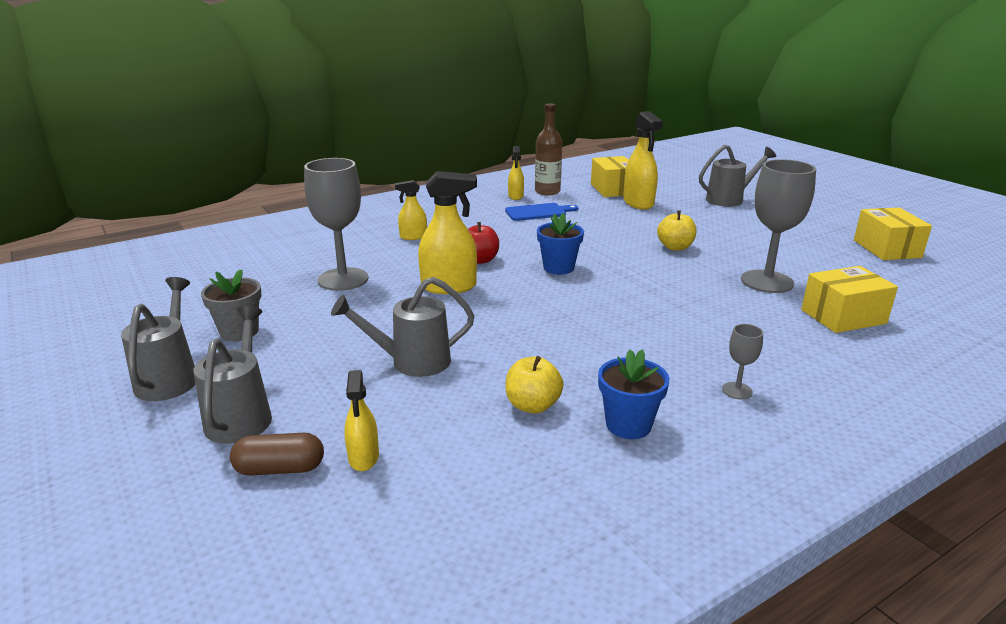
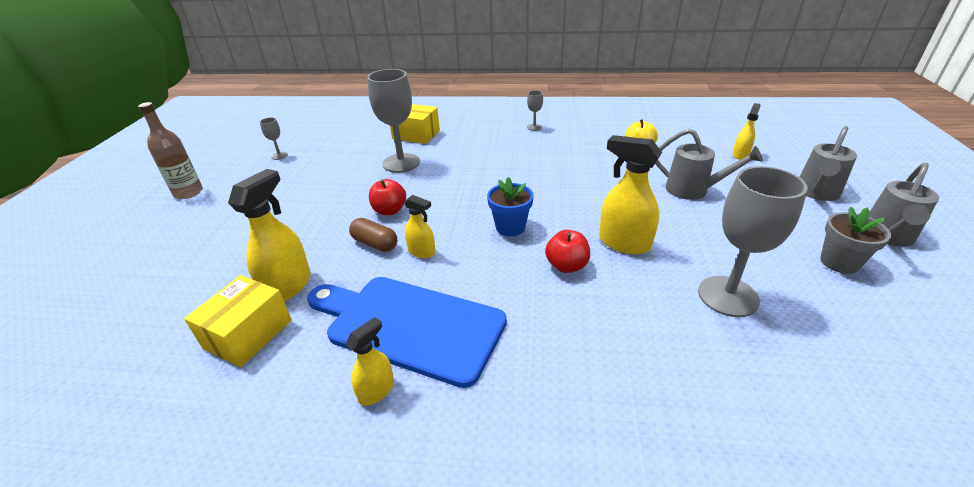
camera: 140 degrees left, 10 degrees up
(280, 469) = (786, 162): brown capsule -> brown capsule (375, 244)
(413, 237) = (609, 346): yellow spray bottle -> yellow spray bottle (422, 252)
(538, 212) = (409, 326): blue cutting board -> blue cutting board, size x2.00
(547, 191) = (321, 379): brown bottle -> brown bottle (188, 192)
(628, 425) = (602, 131): blue flower pot -> none
(675, 247) = (389, 210): yellow apple -> red apple
(729, 199) = (211, 247): grey watering can -> none
(887, 249) = (279, 155): yellow box -> grey goblet

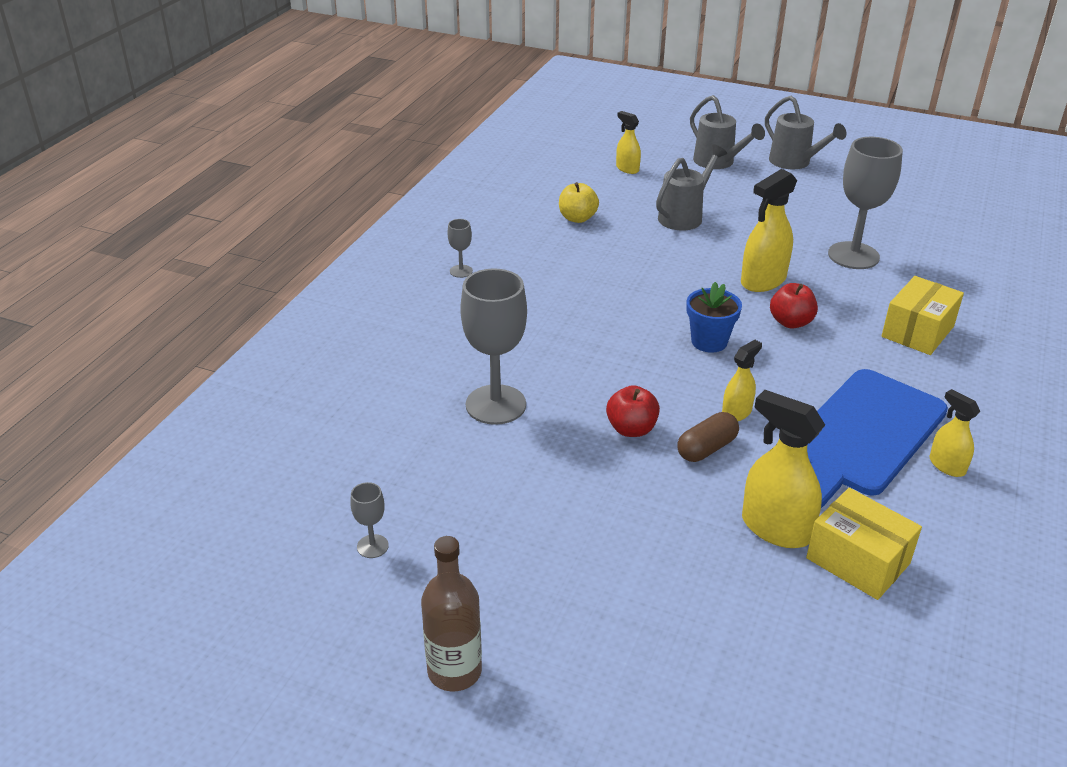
camera: 75 degrees left, 0 degrees up
(416, 135) = (404, 379): yellow box -> yellow box (917, 331)
(839, 262) = (822, 195): grey flower pot -> none

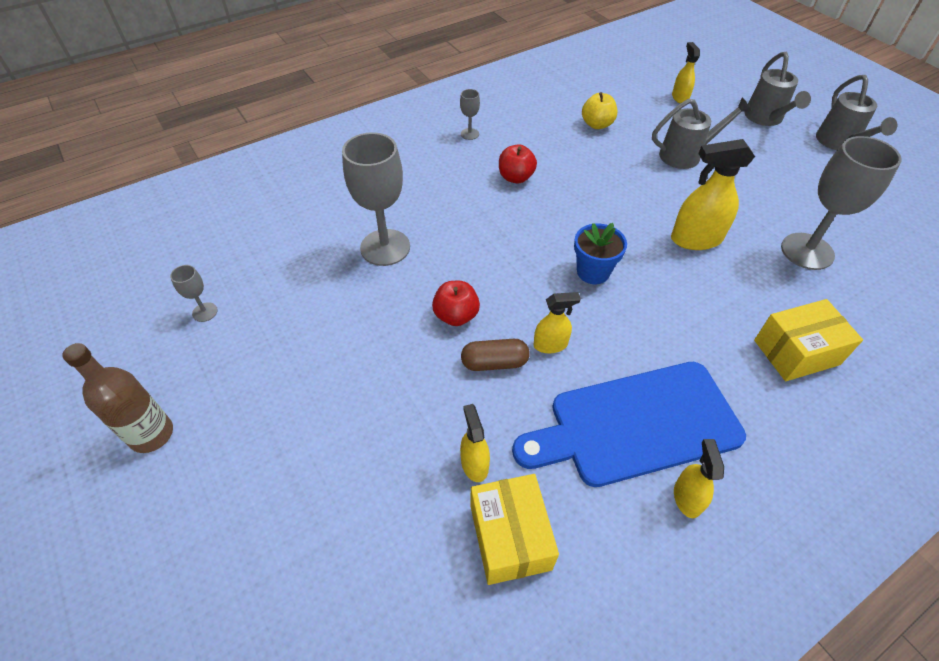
camera: 35 degrees right, 15 degrees up
(775, 528) = (474, 464): yellow spray bottle -> yellow spray bottle, size x0.58
(790, 322) = (681, 287): red apple -> red apple (516, 177)

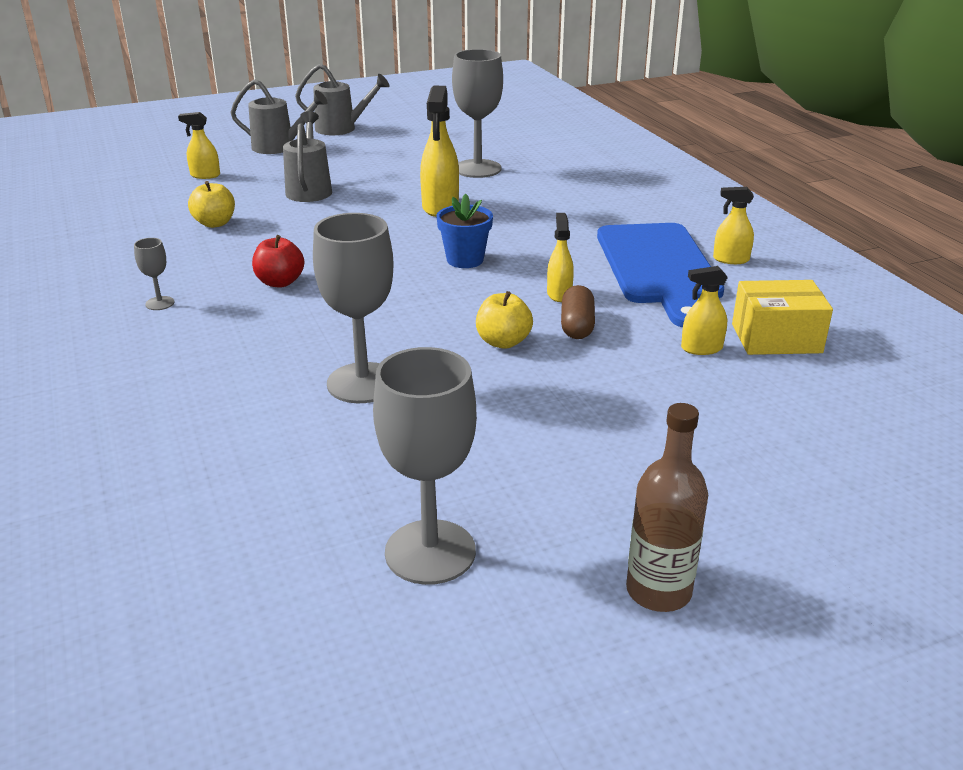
camera: 80 degrees left, 20 degrees down
(205, 312) = (430, 552): grey goblet -> grey goblet, size x2.24
(456, 316) = (503, 342): red apple -> yellow apple
(796, 352) = (590, 195): yellow box -> none

